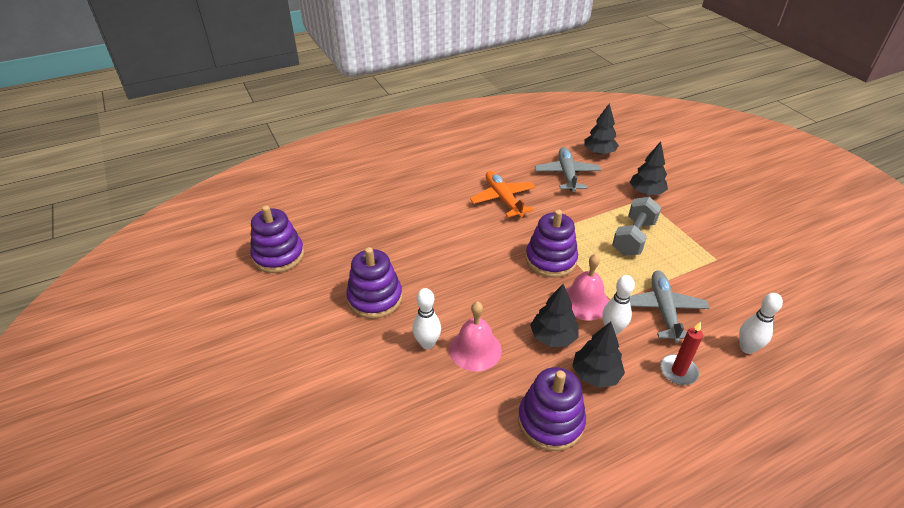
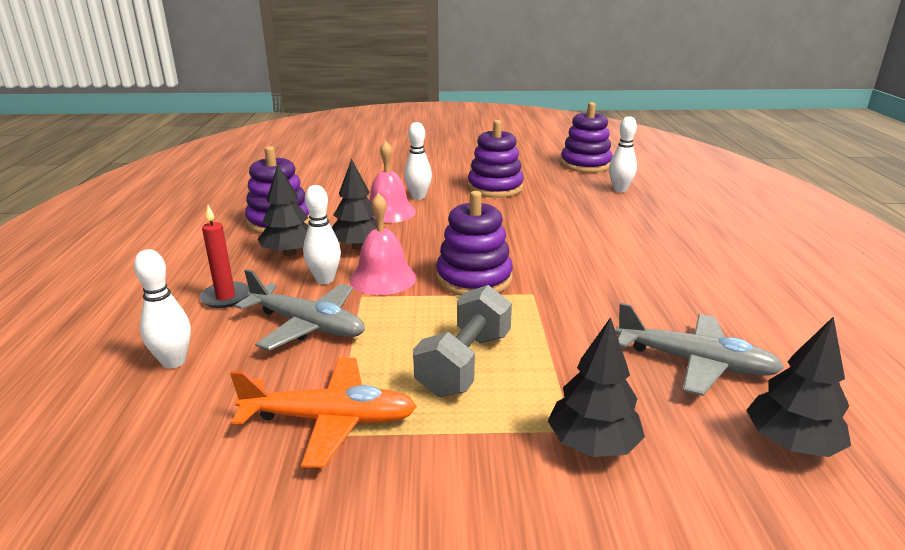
camera: 115 degrees right, 15 degrees down
(342, 225) = (620, 189): none -> white bowling pin
(503, 199) = (633, 282): orange plane -> orange plane (329, 419)
(633, 238) = (464, 363): grey dumbbell -> grey dumbbell turned 60 degrees clockwise

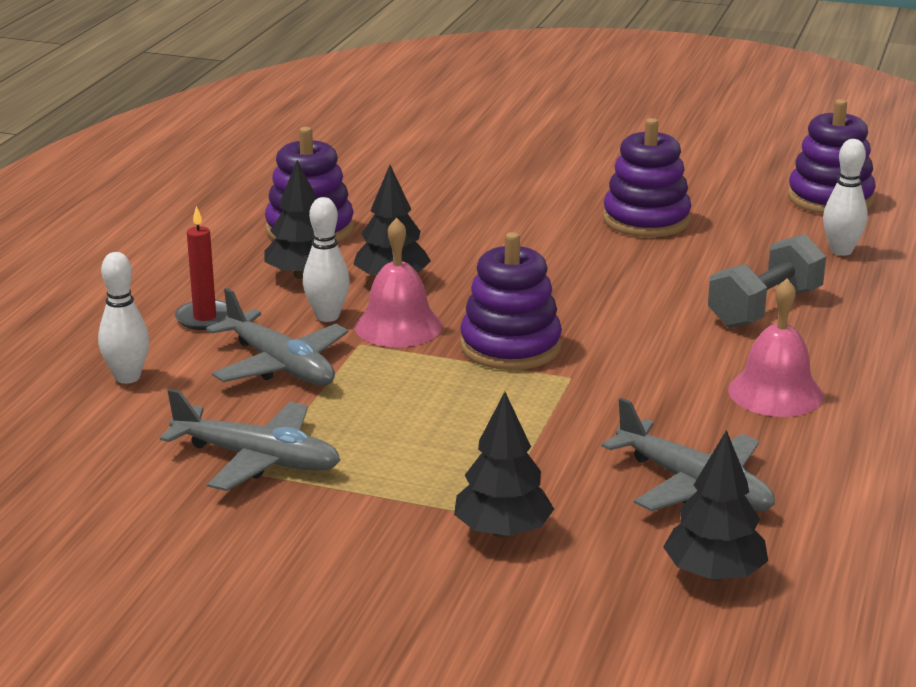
camera: 20 degrees right, 0 degrees up
(329, 419) = (256, 459): orange plane -> grey plane
(389, 212) = (463, 236): pink bell -> pink bell (775, 393)
(418, 197) = (521, 218): white bowling pin -> none
(464, 363) = (428, 436): grey dumbbell -> grey dumbbell (764, 308)

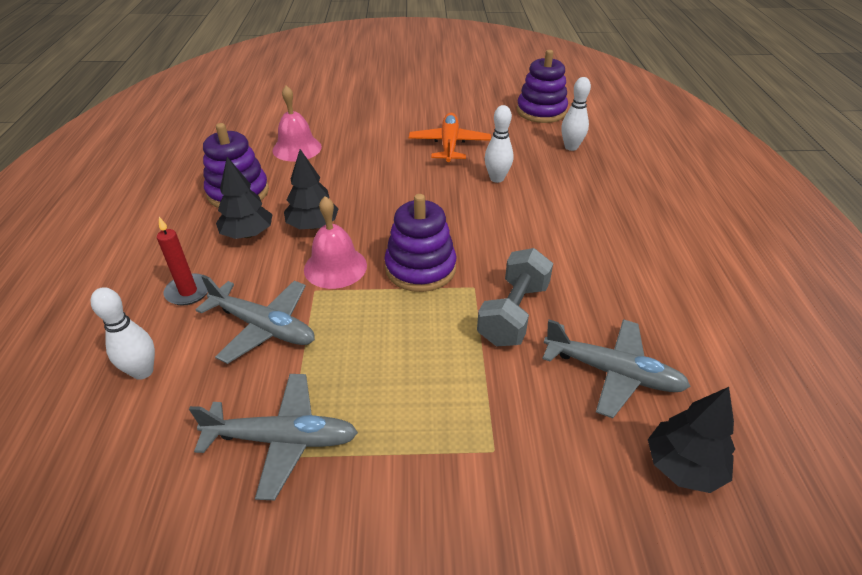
camera: 20 degrees left, 15 degrees up
(327, 316) = (281, 269): white bowling pin -> white bowling pin (497, 178)
(502, 531) = (511, 467): black tree -> none
(646, 220) = (449, 145): purple stacking toy -> orange plane
(764, 308) = (557, 200): grey dumbbell -> grey dumbbell (513, 313)
(775, 393) = (607, 269): pink bell -> pink bell (297, 148)

